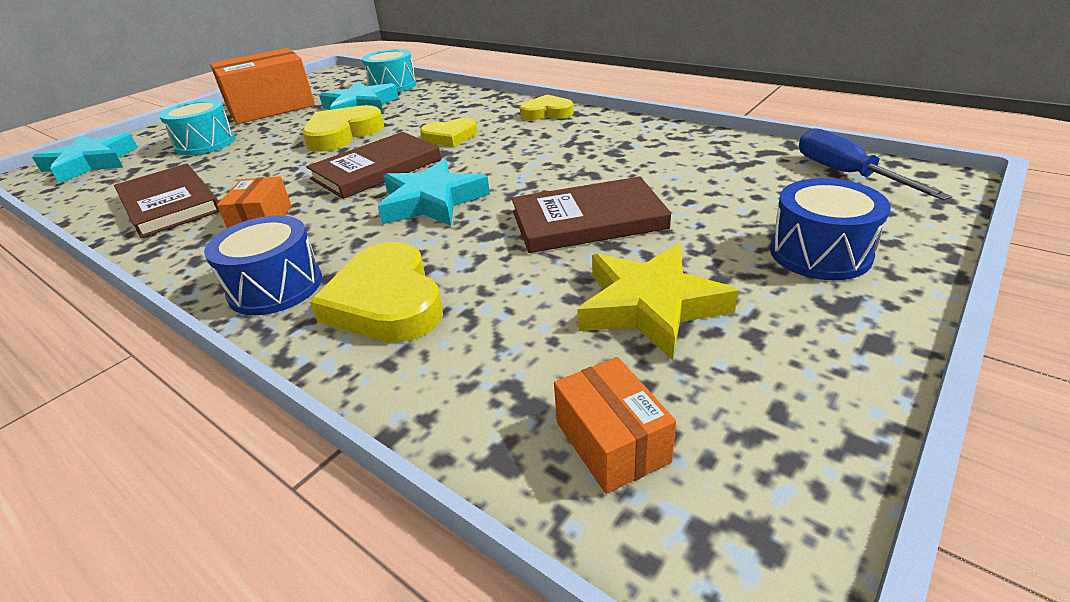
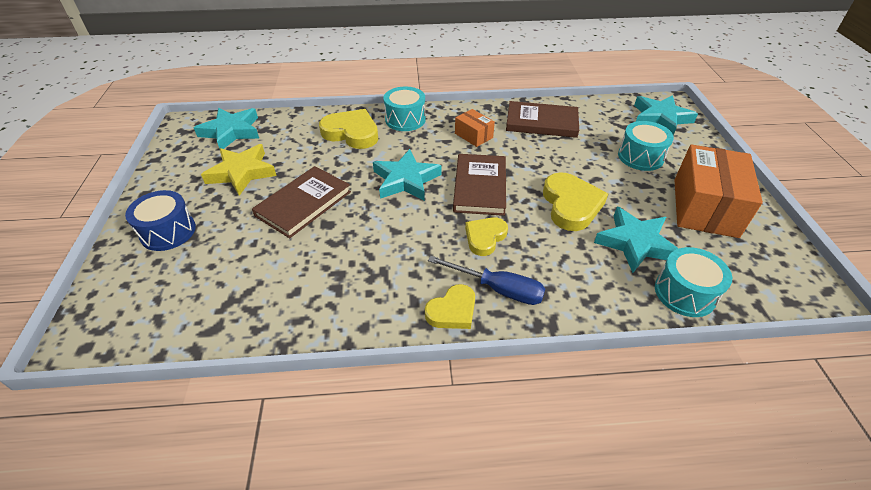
camera: 135 degrees right, 10 degrees up
(275, 287) = (405, 119): blue drum -> turquoise drum
(612, 442) = (231, 132): orange box -> turquoise star
(846, 174) = (148, 319): blue screwdriver -> blue screwdriver (498, 289)

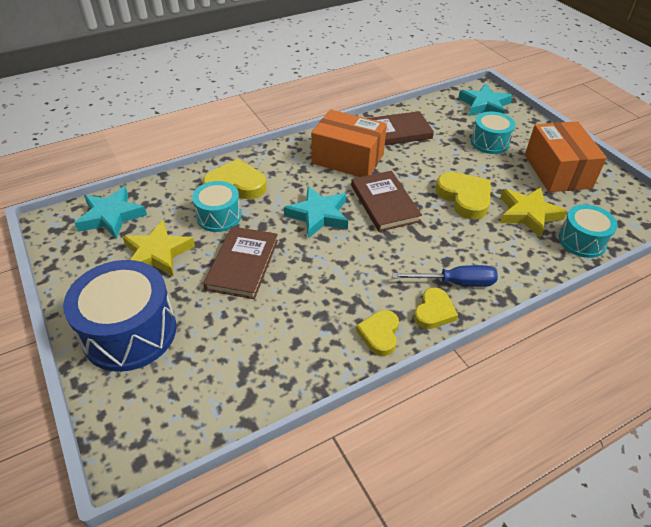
camera: 25 degrees left, 0 degrees up
(168, 232) = (129, 332): blue drum -> blue drum, size x1.70
(405, 119) = (276, 159): turquoise drum -> turquoise drum (219, 216)
(473, 135) = (348, 158): orange box -> orange box, size x2.03
(485, 237) = (418, 245): yellow heart -> yellow heart (379, 334)
(635, 243) = (528, 214): turquoise star -> yellow star

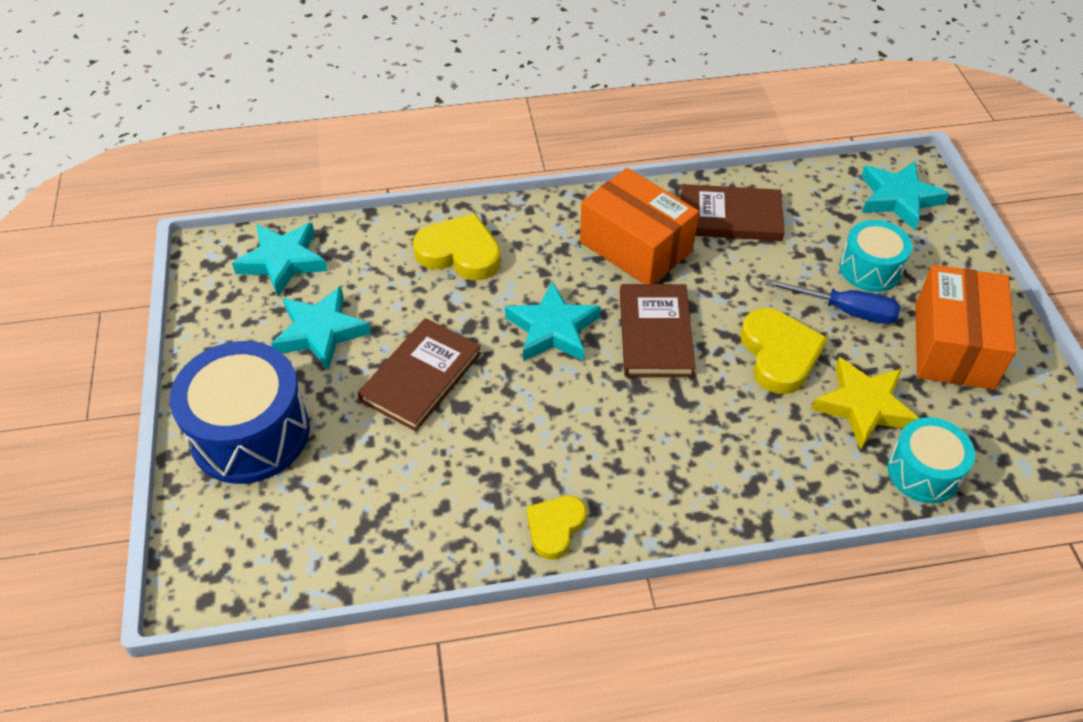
camera: 20 degrees right, 5 degrees up
(157, 253) = (320, 332): yellow star -> turquoise star
(219, 216) = (418, 296): turquoise drum -> none
(434, 311) = (644, 517): yellow heart -> none
(455, 283) = (696, 484): blue screwdriver -> blue screwdriver (845, 310)

